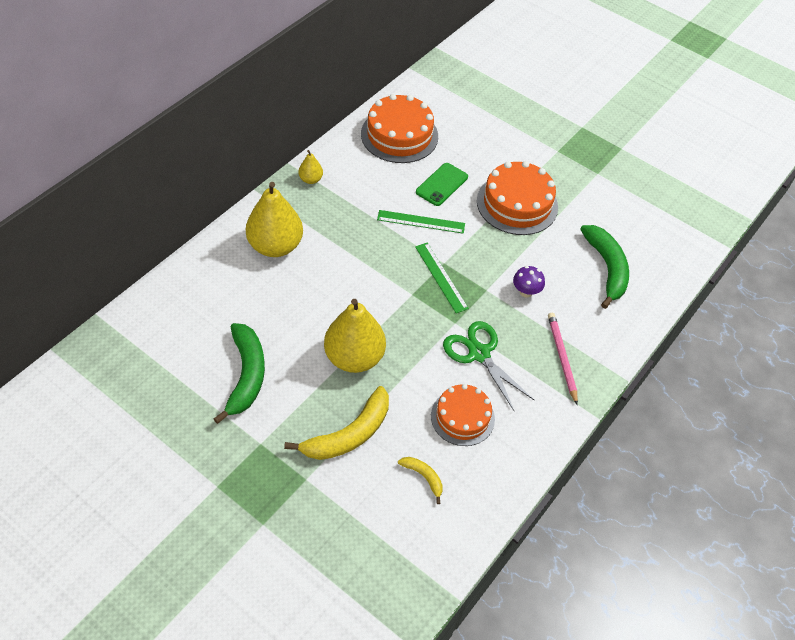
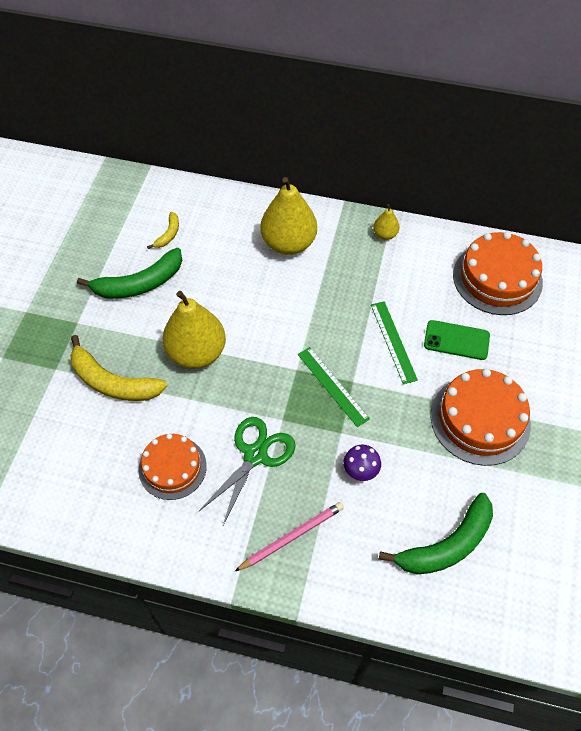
camera: 70 degrees right, 5 degrees up
(423, 477) = (92, 459): yellow banana -> yellow banana (168, 234)
(441, 277) = (332, 386): green ruler -> green ruler turned 75 degrees counterclockwise

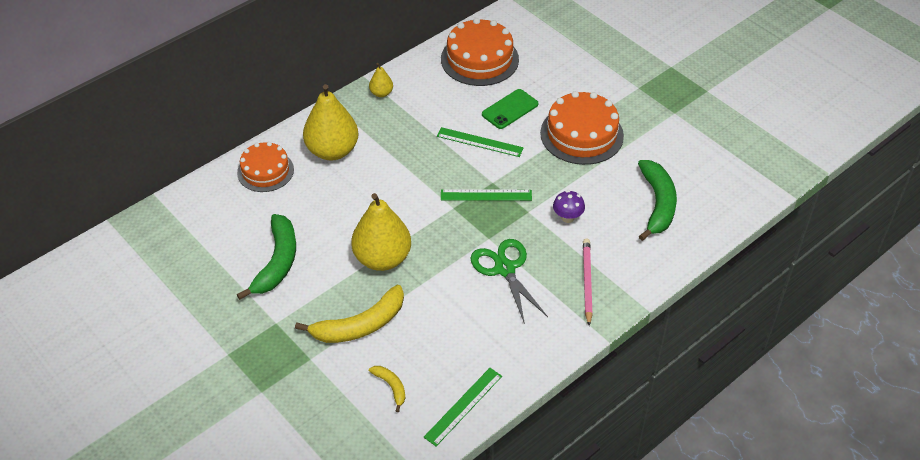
camera: 55 degrees left, 10 degrees down
(74, 516) = (463, 406): none -> green ruler
(168, 234) = (244, 219): yellow banana -> yellow banana (391, 387)
(172, 467) = (473, 324): orange cake -> orange cake (265, 171)

